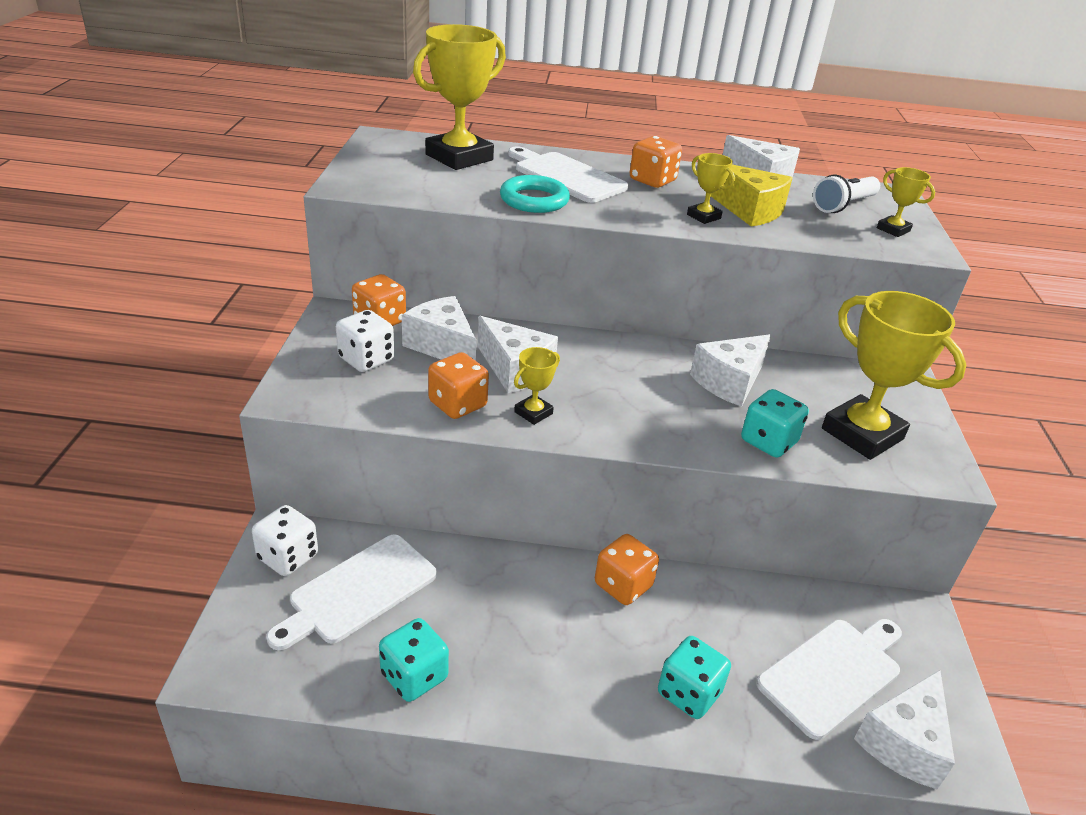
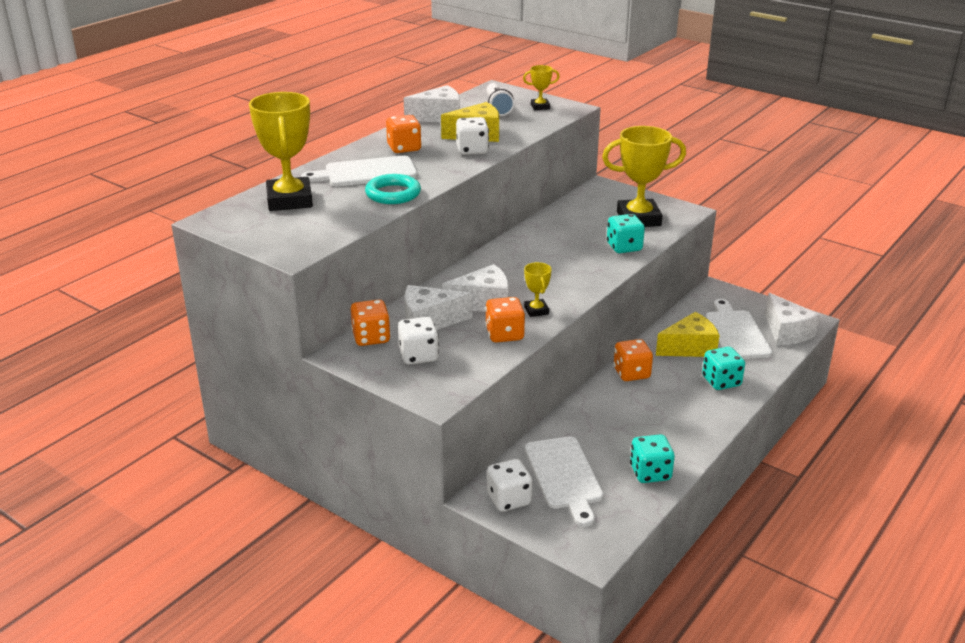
camera: 55 degrees left, 5 degrees down
(703, 216) = (472, 150): yellow trophy -> white dice
(729, 382) = (560, 237): white cheese -> none
(740, 629) = (689, 348): none -> yellow cheese

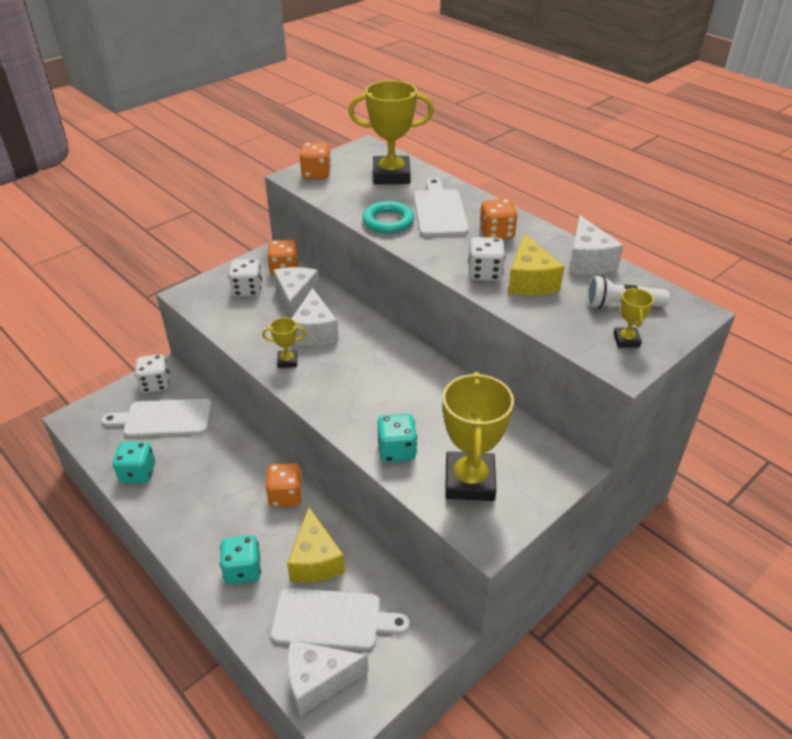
camera: 100 degrees right, 10 degrees up
(504, 334) = (256, 337): orange dice -> orange dice (316, 174)

